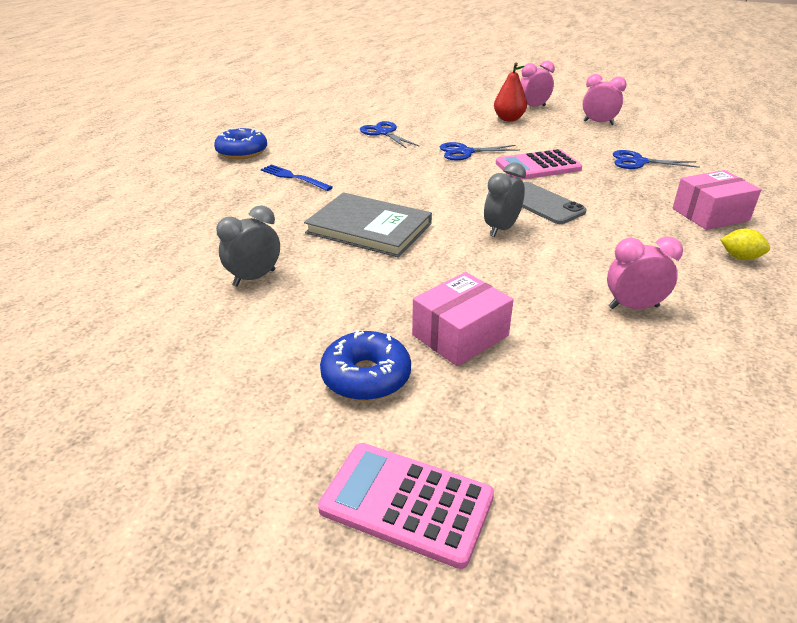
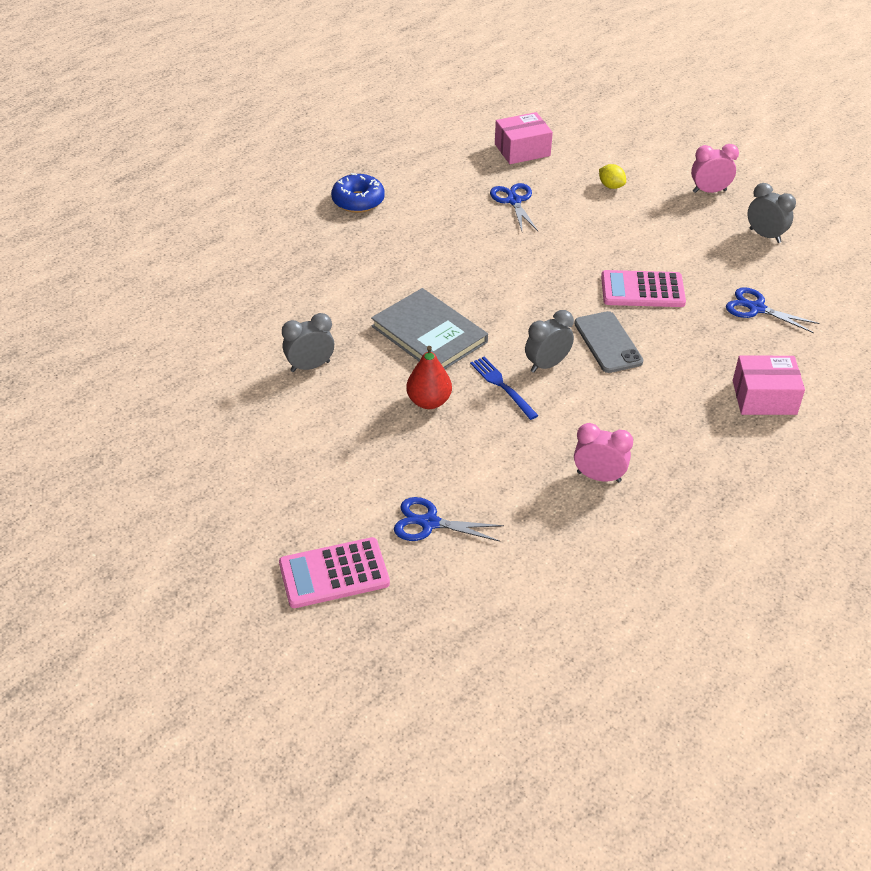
camera: 20 degrees right, 10 degrees up
(293, 177) = (392, 250): blue fork -> blue fork (502, 386)
(366, 377) = (353, 480): blue donut -> none
(407, 503) = (334, 573): pink calculator -> pink calculator turned 60 degrees counterclockwise
(460, 335) = (441, 464): pink box -> pink box (522, 150)
(465, 152) = (581, 251): blue scissors -> blue scissors (429, 523)
(508, 119) = (665, 206): red pear -> red pear (429, 401)
(598, 123) = (765, 236): pink clock -> grey clock
(740, 258) = (742, 453): yellow lemon -> yellow lemon (611, 186)

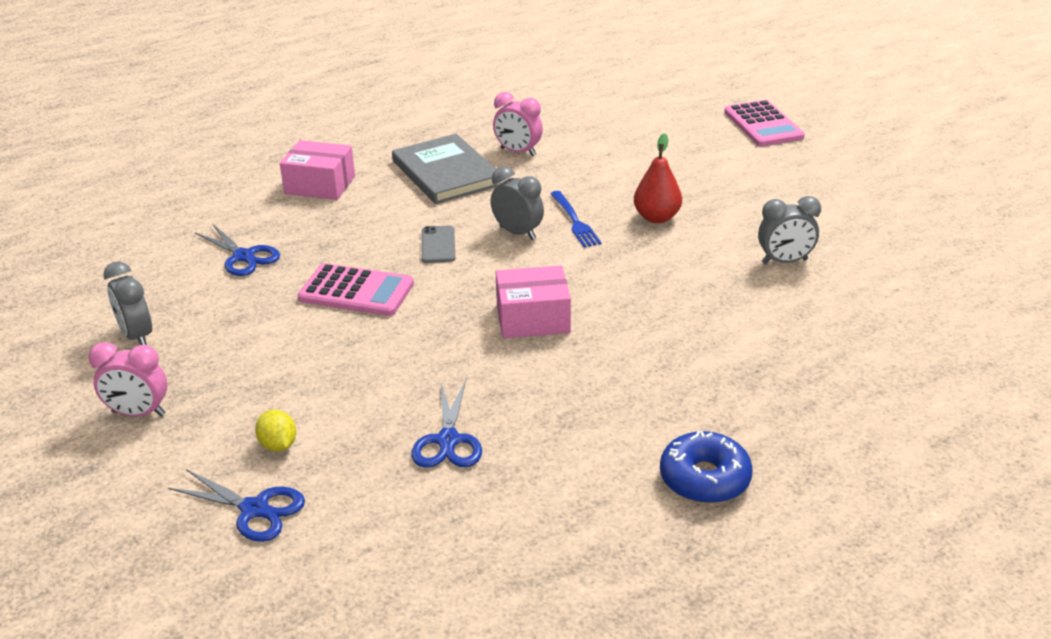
camera: 165 degrees left, 10 degrees down
(334, 573) = (763, 125): pink calculator -> pink calculator turned 75 degrees clockwise
(429, 334) = (639, 276): grey book -> grey book (446, 173)
(429, 523) = (678, 142): blue scissors -> blue scissors (255, 509)
(522, 150) = (376, 547): pink box -> pink box (533, 318)
(547, 365) = (517, 233): grey clock -> grey clock turned 120 degrees counterclockwise
(607, 342) = (438, 245): grey phone -> grey phone, size x0.67

